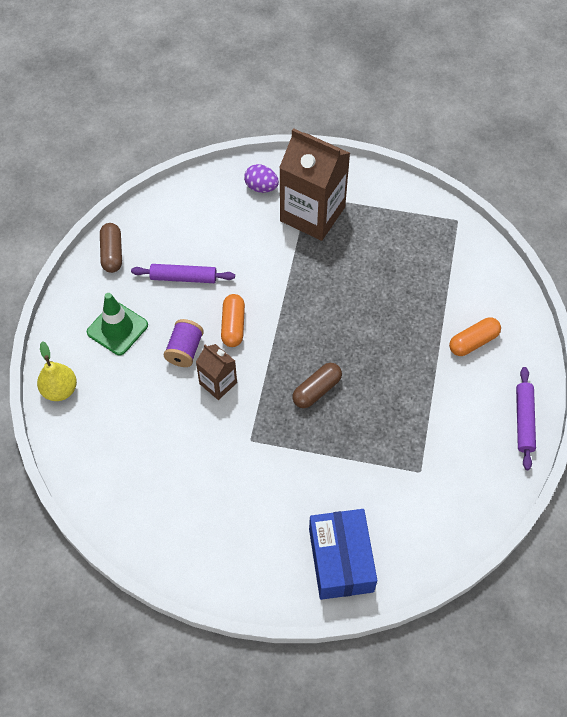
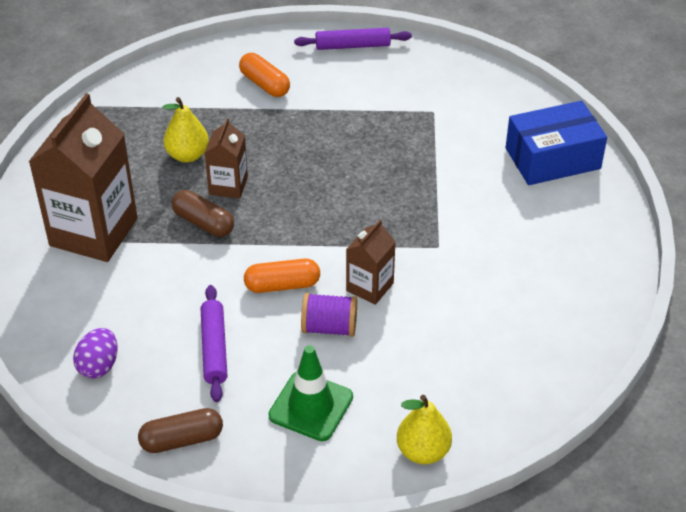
camera: 100 degrees left, 15 degrees down
(261, 187) = (49, 289): purple egg -> purple egg (99, 366)
(317, 390) = (356, 198): brown capsule -> brown capsule (203, 223)
(347, 302) = (228, 185): none -> brown carton
(388, 278) = (187, 155): none -> yellow pear

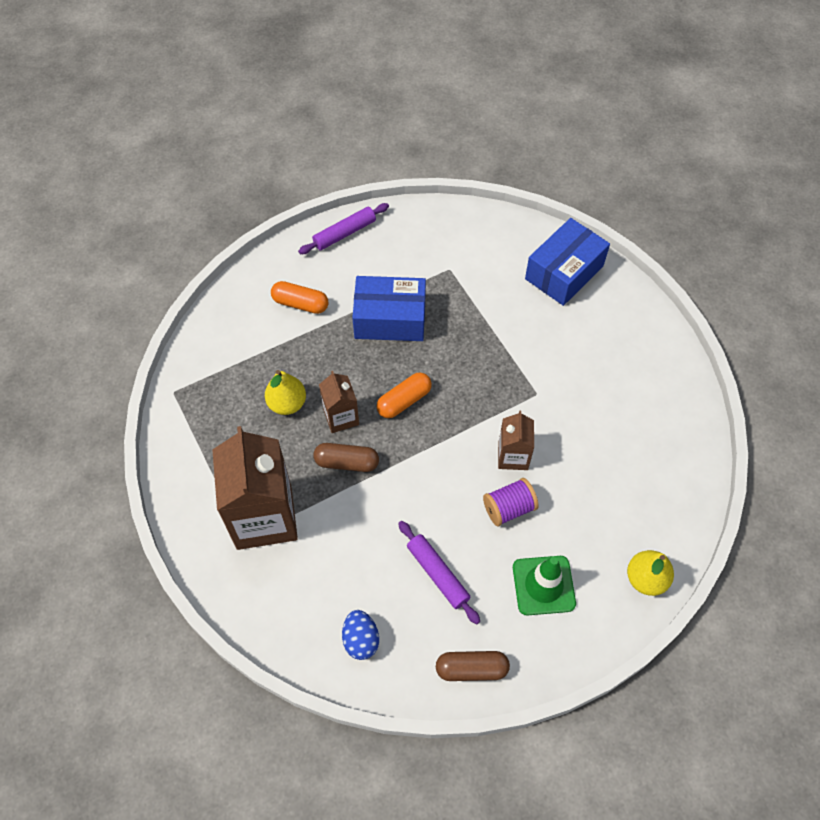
camera: 30 degrees left, 15 degrees up
(99, 366) = (361, 640): purple egg -> blue egg
(182, 439) = (471, 669): brown capsule -> brown capsule turned 45 degrees clockwise
(282, 285) = (448, 489): orange capsule -> orange capsule (404, 401)
(340, 128) = (390, 319): none -> blue box

